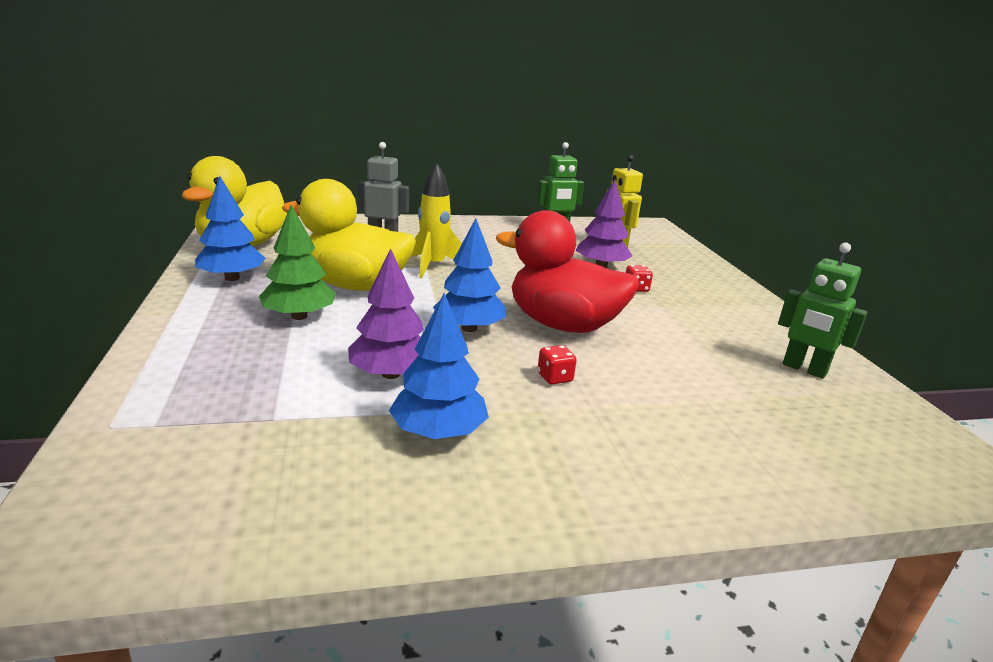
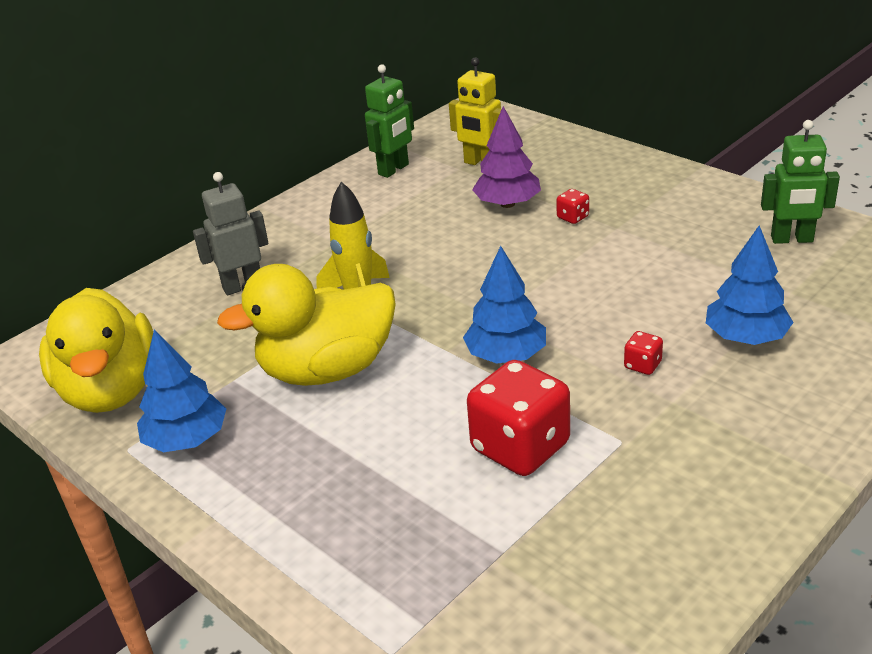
camera: 30 degrees left, 10 degrees up
(299, 316) = (340, 440): green tree -> none
(391, 374) = (520, 447): purple tree -> red dice
(438, 432) = (636, 474): blue tree -> blue tree (746, 337)
(563, 325) = (574, 302): red duck -> none

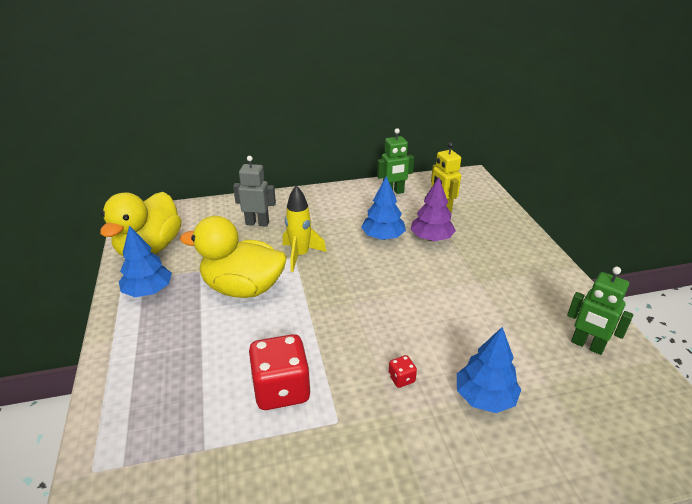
camera: 30 degrees right, 0 degrees up
(506, 355) = (334, 329): blue tree -> blue tree (383, 237)
(572, 217) = (459, 263): red dice -> none

